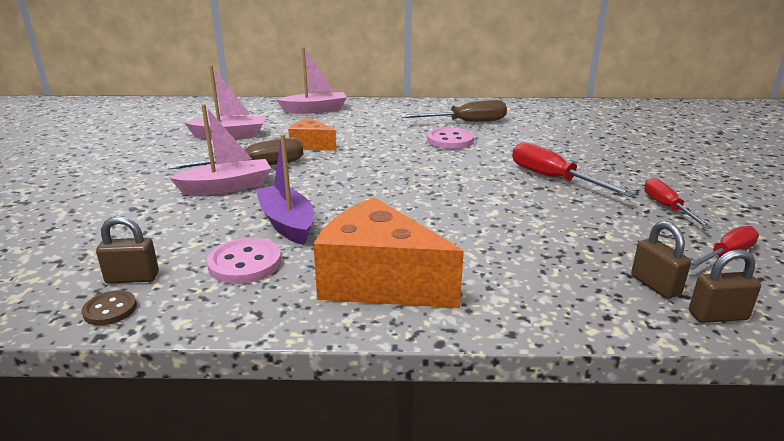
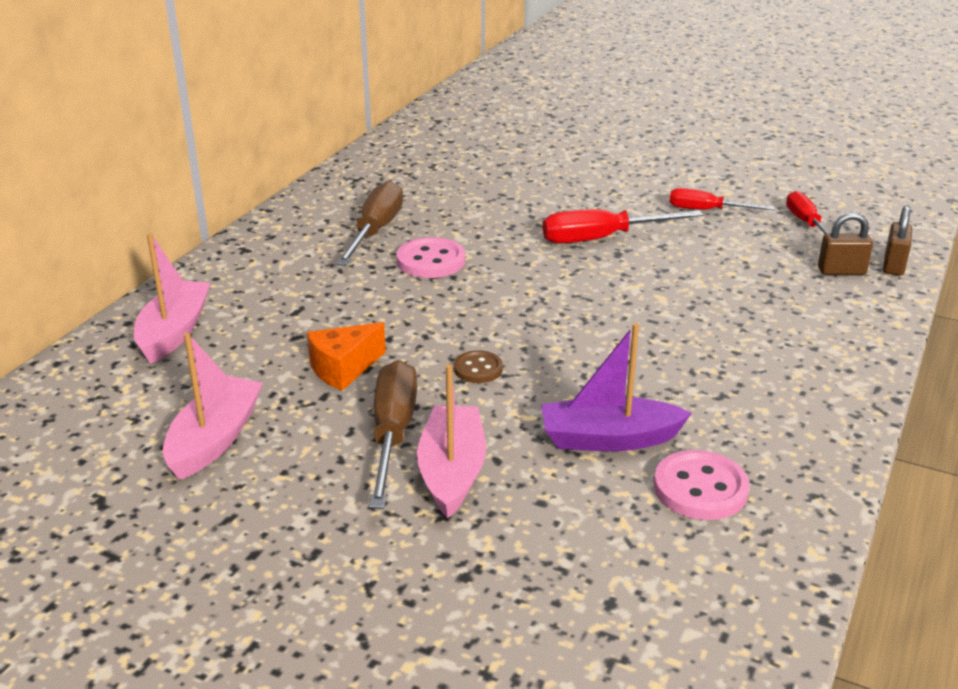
camera: 65 degrees left, 5 degrees up
(110, 310) = (770, 609): brown button -> brown button (478, 369)
(132, 278) = (697, 586): brown padlock -> none
(379, 282) = (781, 405): orange cheese -> none

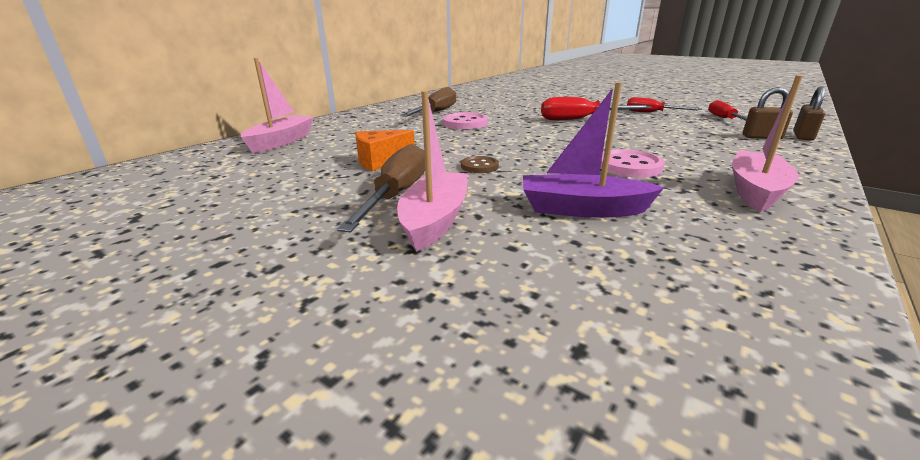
camera: 10 degrees right, 5 degrees down
(215, 439) = (258, 189): pink boat -> pink boat (755, 191)
(700, 488) = (677, 249): pink button -> pink button (628, 166)

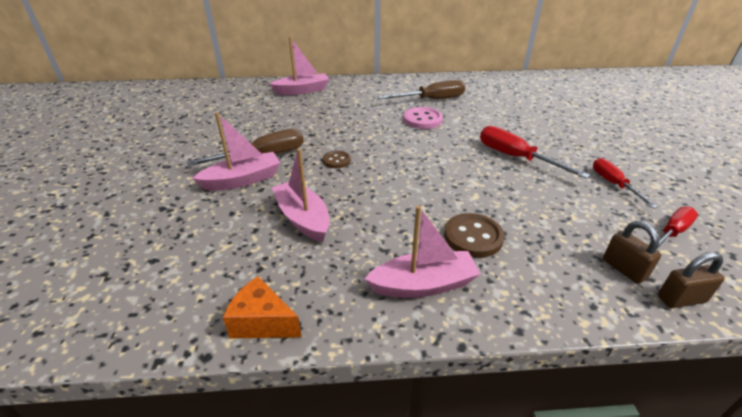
camera: 50 degrees right, 10 degrees up
(380, 161) = (306, 129): orange cheese -> orange cheese (262, 322)
(582, 209) = (303, 218): purple boat -> pink boat
(628, 166) = (411, 214): pink button -> none
(688, 158) = (473, 237): none -> brown button

